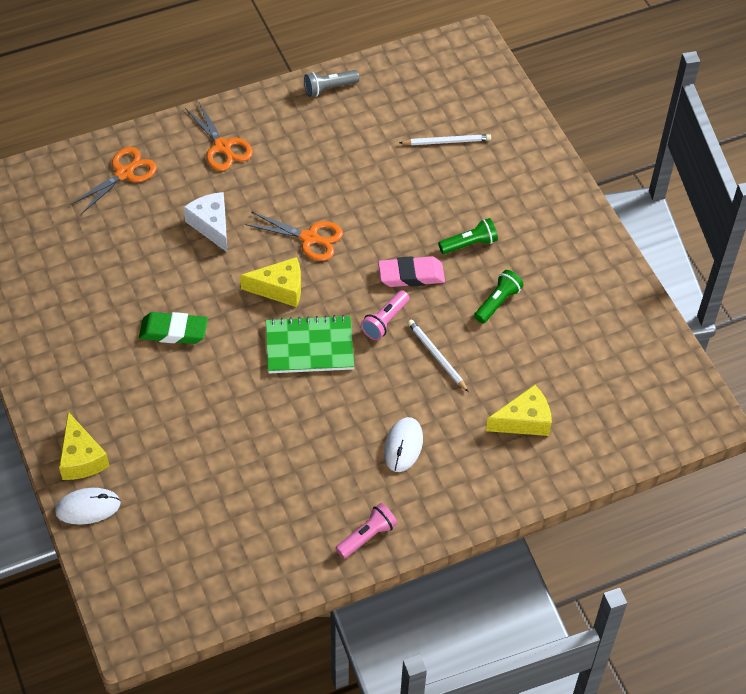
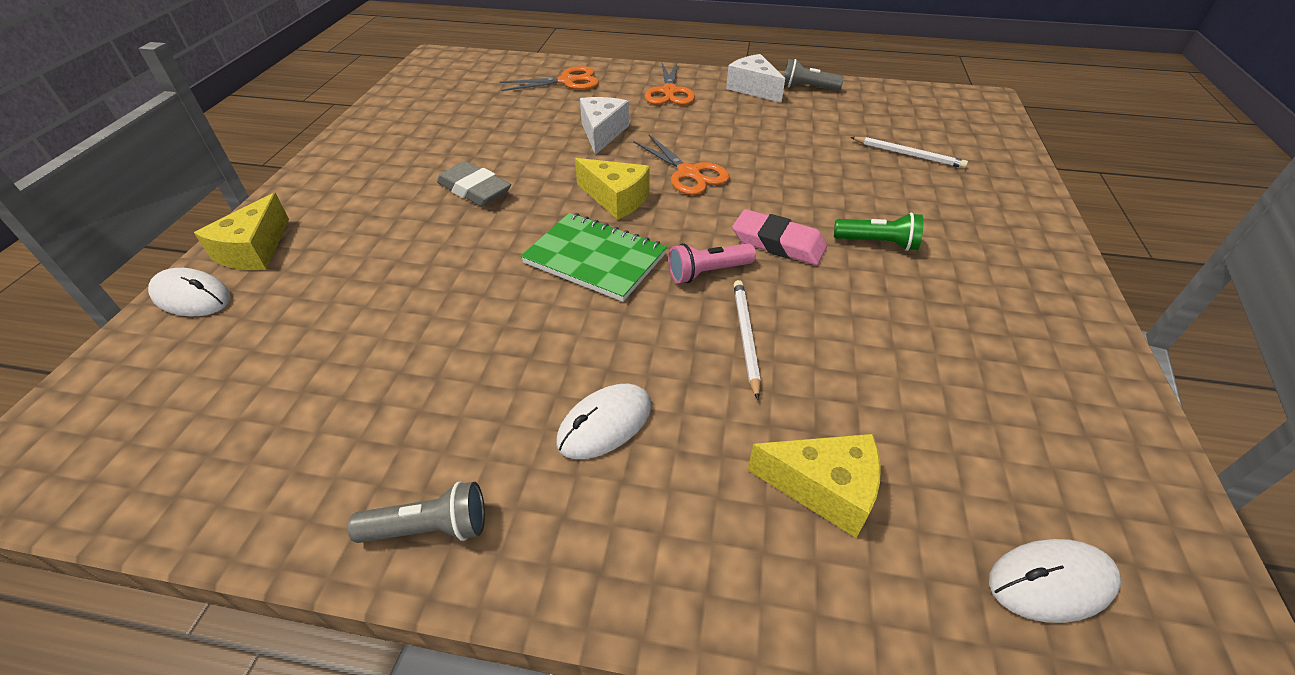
camera: 35 degrees right, 10 degrees down
(173, 331) = (474, 190): green eraser -> grey eraser
(287, 110) = (753, 88): none -> white cheese
(367, 536) = (429, 528): pink flashlight -> grey flashlight
(497, 302) = (878, 315): green flashlight -> none
(631, 411) = (1051, 582): none -> white mouse

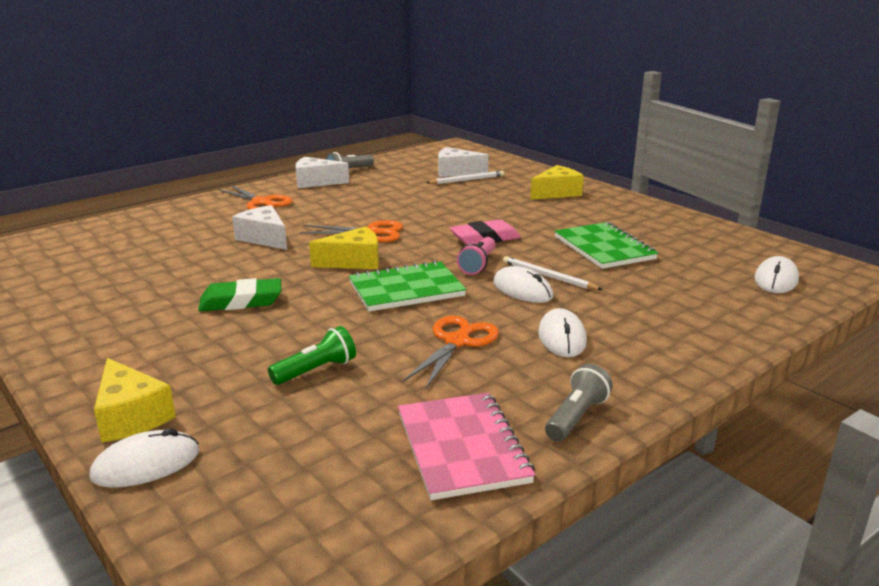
camera: 50 degrees left, 20 degrees down
(311, 464) = (462, 447): none -> pink notebook
(474, 190) = (241, 301): grey eraser -> green eraser
(567, 81) = (163, 224): orange scissors -> orange scissors (457, 341)
(687, 334) = (522, 289): none -> white mouse
(824, 489) = (677, 301): yellow cheese -> yellow cheese (557, 193)
(877, 243) = (527, 218): green flashlight -> green flashlight (316, 370)
(887, 343) = (604, 248): none -> green notebook
(917, 137) = (456, 172): none -> white cheese

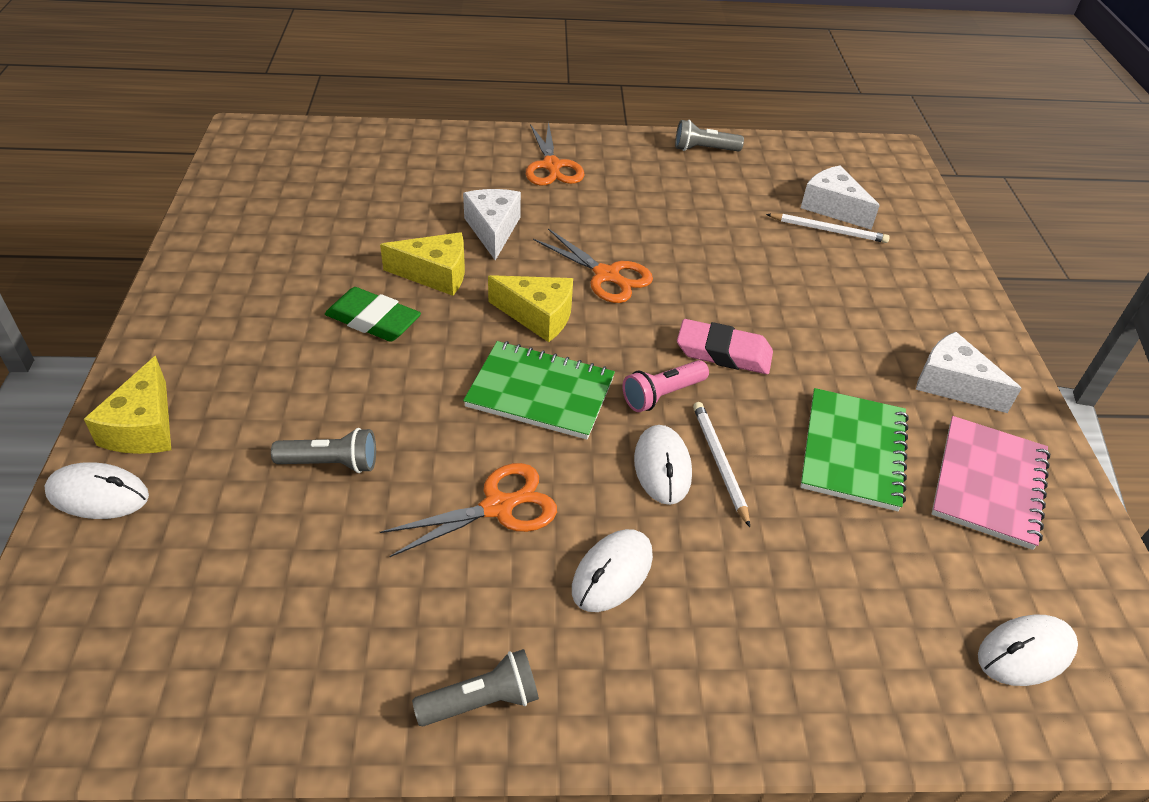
camera: 35 degrees right, 20 degrees up
(316, 182) = (645, 154): white cheese -> white cheese (952, 384)
(316, 370) = (331, 463): green flashlight -> grey flashlight
(462, 447) = (334, 660): pink notebook -> pink notebook (988, 483)
(557, 193) = (920, 311): yellow cheese -> yellow cheese (435, 274)

